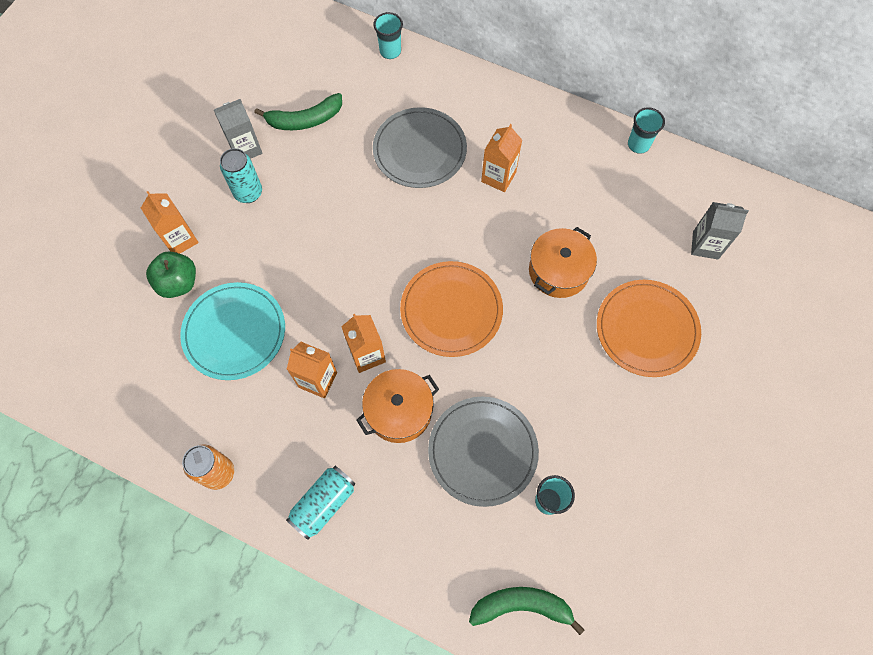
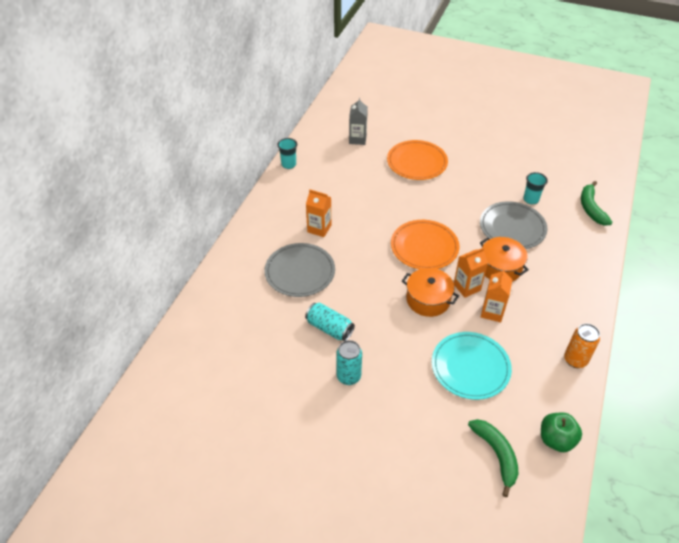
camera: 95 degrees left, 20 degrees down
(178, 283) = (438, 413): green apple -> green apple (556, 439)
(180, 239) = (399, 419): orange carton -> none
(245, 149) = (306, 385): grey carton -> none
(305, 120) = (274, 346): green banana -> green banana (496, 455)
(324, 504) = (572, 299): turquoise can -> turquoise can (329, 328)
(390, 51) = (205, 297): turquoise cup -> none
(558, 271) = (386, 198): orange pot -> orange pot (428, 299)

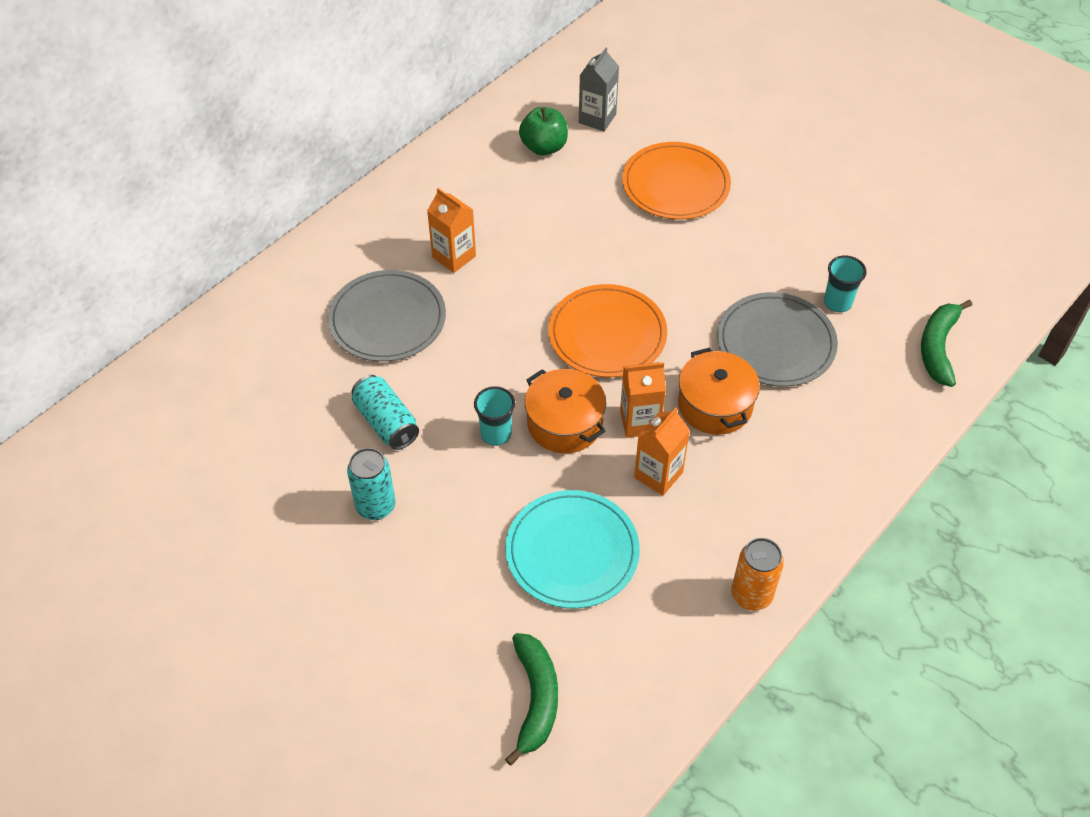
camera: 20 degrees right, 5 degrees up
(288, 164) = (461, 135): turquoise cup -> turquoise cup (496, 434)
(556, 439) = (644, 708): green apple -> green apple (544, 147)

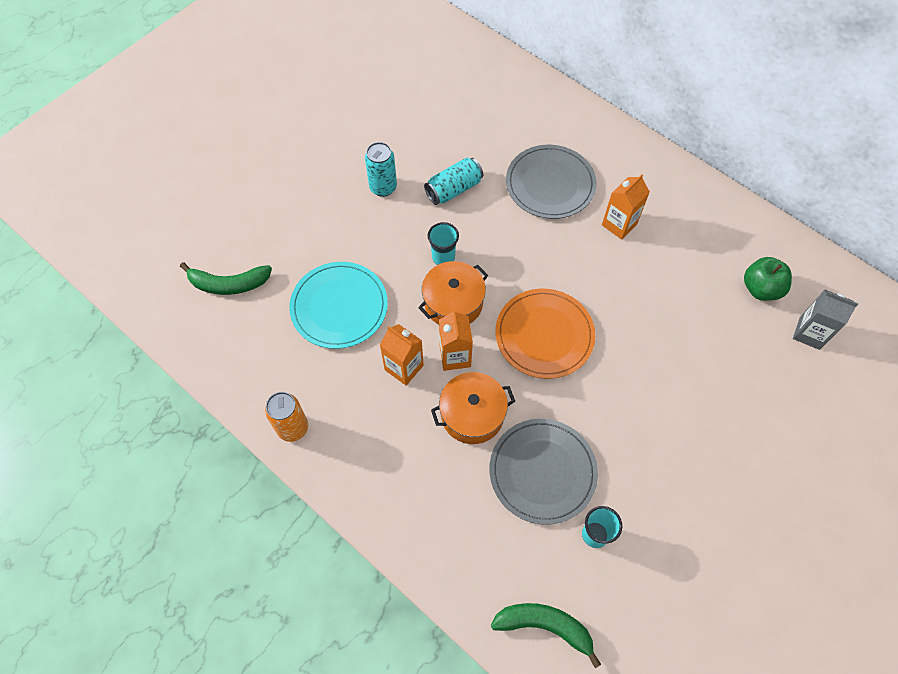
camera: 90 degrees right, 10 degrees up
(675, 184) = (731, 398): orange plate -> none

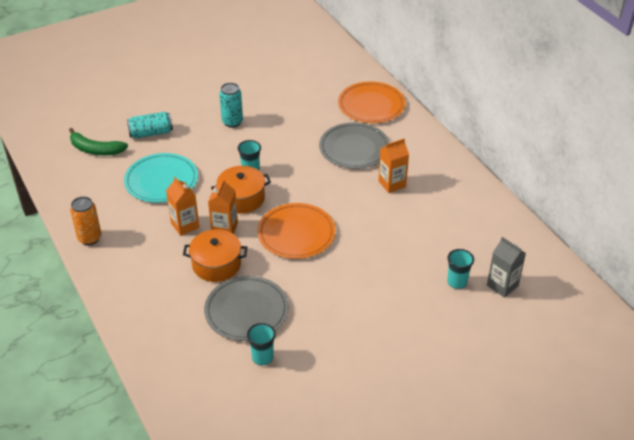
camera: 20 degrees right, 20 degrees down
(454, 189) = (282, 135): turquoise can -> turquoise can (151, 133)
(538, 112) = (371, 105): none -> orange plate
(545, 626) = (194, 398): green banana -> none
(759, 345) = (457, 282): none -> turquoise cup
(760, 289) = (479, 249): green apple -> none

